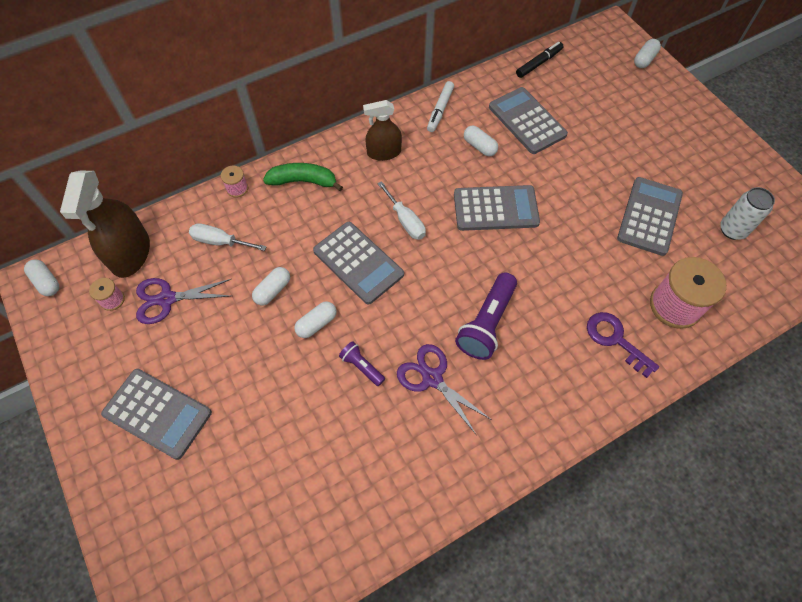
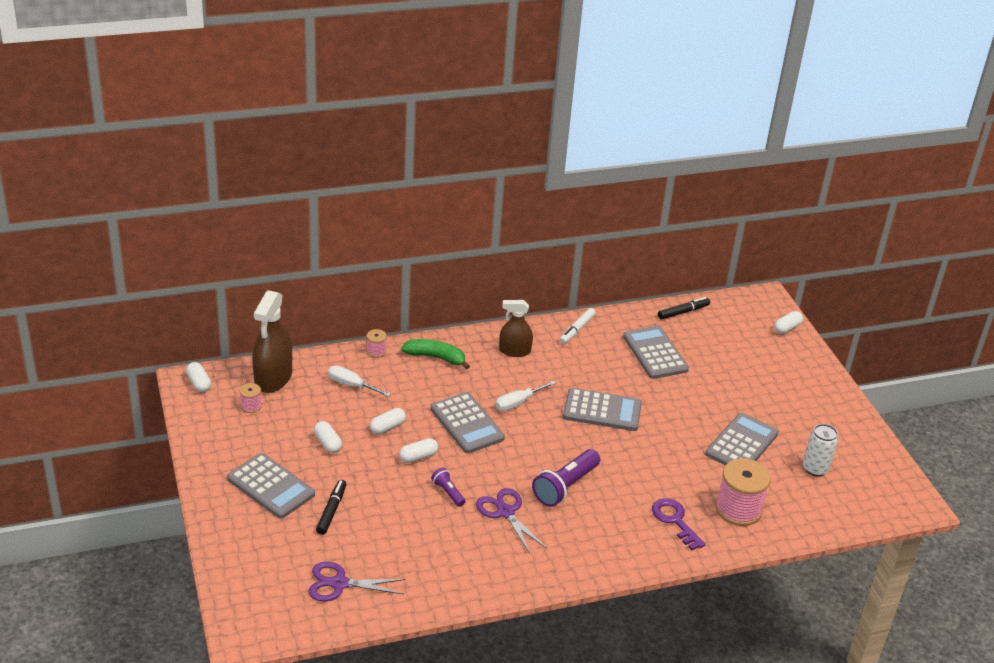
camera: 10 degrees right, 25 degrees down
(167, 299) = (296, 415): purple scissors -> purple scissors (339, 583)
(236, 431) = (331, 511): none -> black marker
(405, 221) = (518, 403): white screwdriver -> white screwdriver turned 75 degrees clockwise
(479, 146) = (604, 363): white capsule -> white capsule (328, 443)

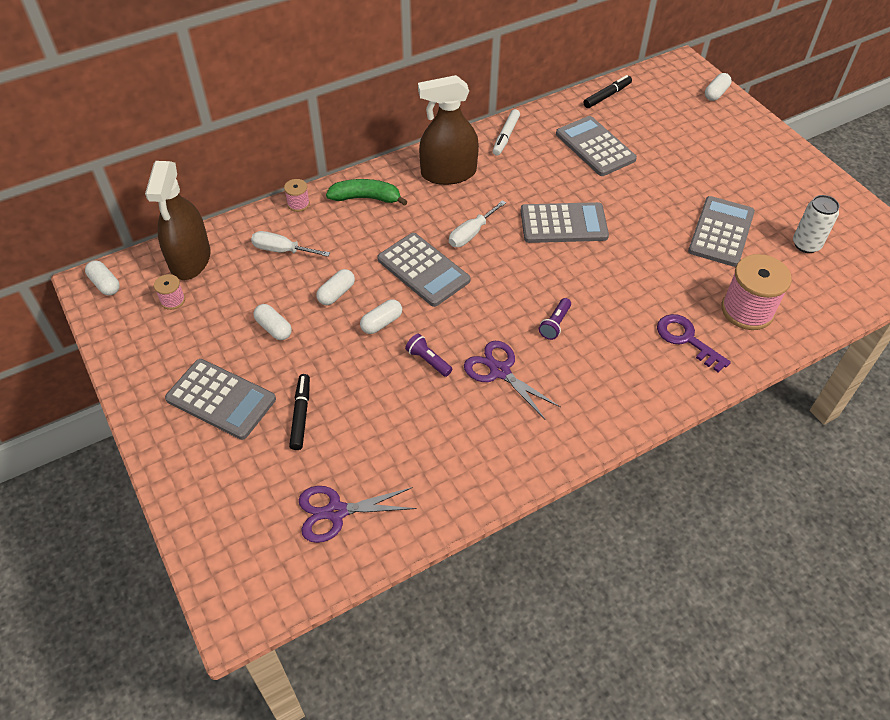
camera: 10 degrees left, 15 degrees up
(514, 351) = (448, 173): brown spray bottle -> brown spray bottle, size x1.59
(565, 487) = (555, 324): purple flashlight -> purple flashlight, size x0.53

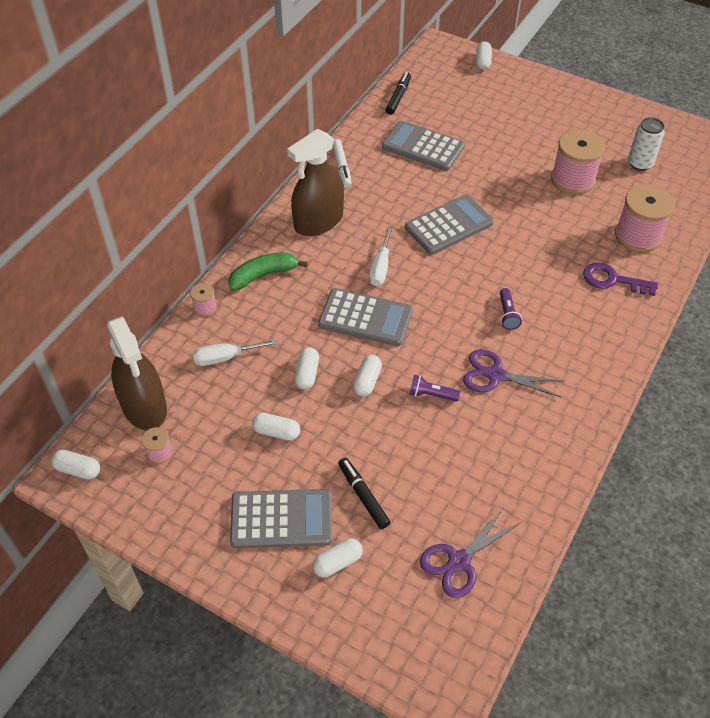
camera: 30 degrees left, 0 degrees up
(236, 457) = (337, 562): none -> white capsule
(721, 232) = (573, 179): grey calculator -> pink spool

